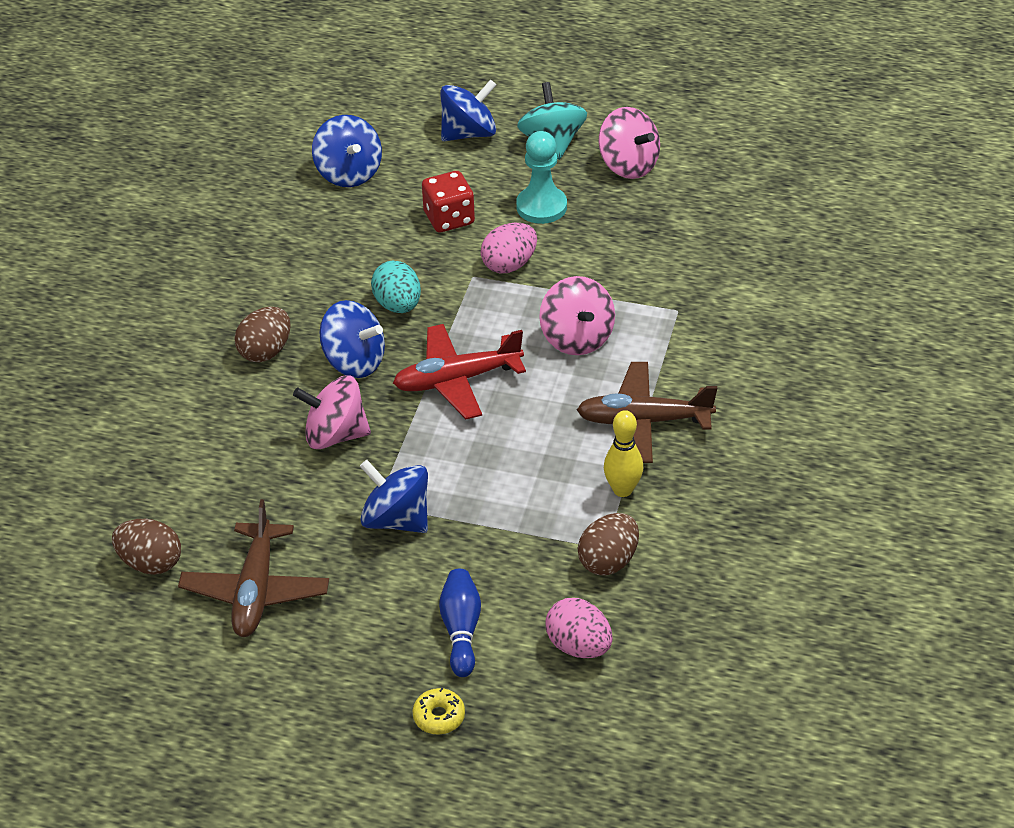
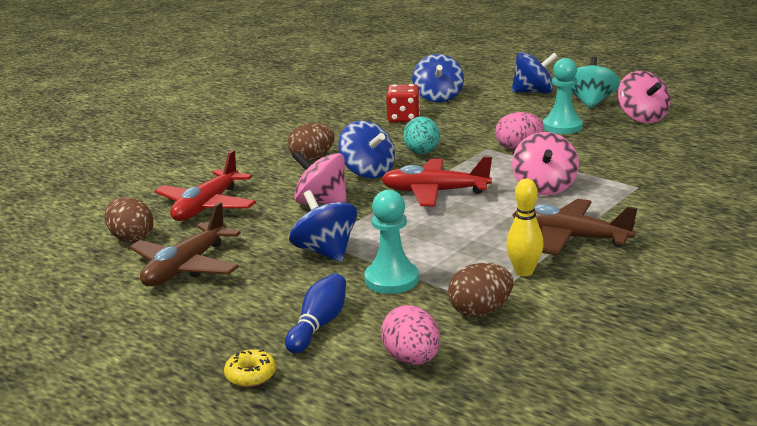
camera: 25 degrees right, 20 degrees down
(199, 480) = (207, 206): none -> red plane
(449, 218) = (490, 123): red dice -> red dice (403, 118)
(495, 542) = (391, 279): none -> turquoise pawn

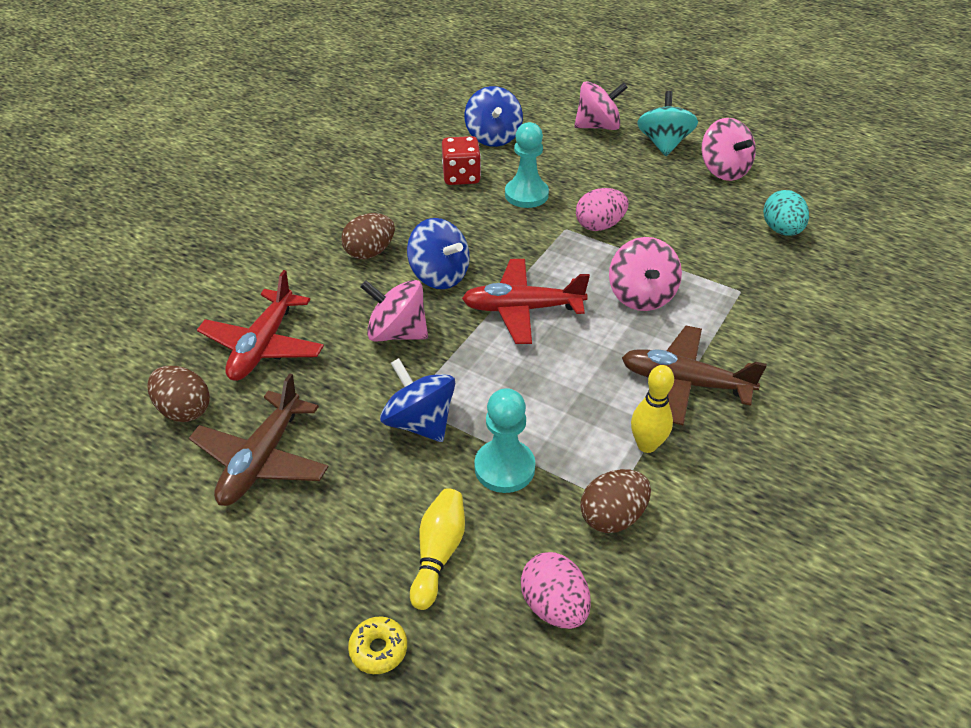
camera: 10 degrees left, 20 degrees up
(319, 325) = (438, 553): blue bowling pin -> yellow bowling pin
(421, 153) = (494, 238): turquoise egg -> turquoise egg (781, 230)
(533, 92) = (598, 126): blue spinning top -> pink spinning top
(562, 126) = (641, 187): turquoise pawn -> turquoise pawn (526, 195)

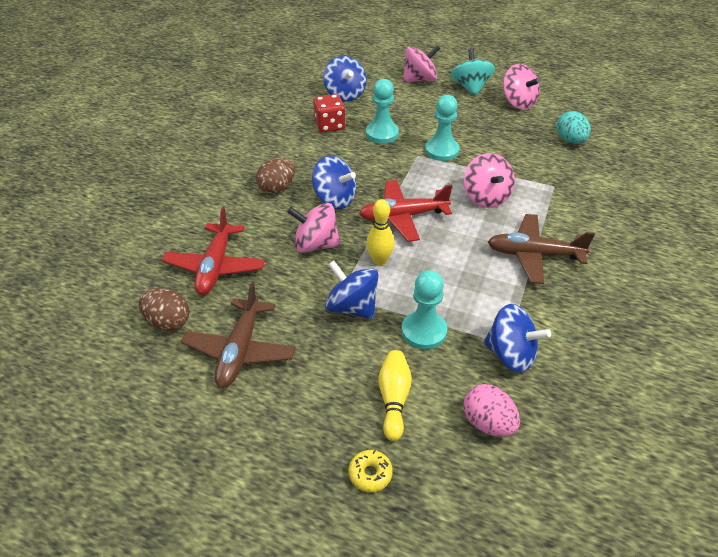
camera: 10 degrees left, 0 degrees up
(599, 225) = (441, 151): pink egg -> turquoise pawn
(612, 516) = (511, 354): brown egg -> blue spinning top
(647, 445) = (520, 301): yellow bowling pin -> yellow bowling pin (379, 260)

